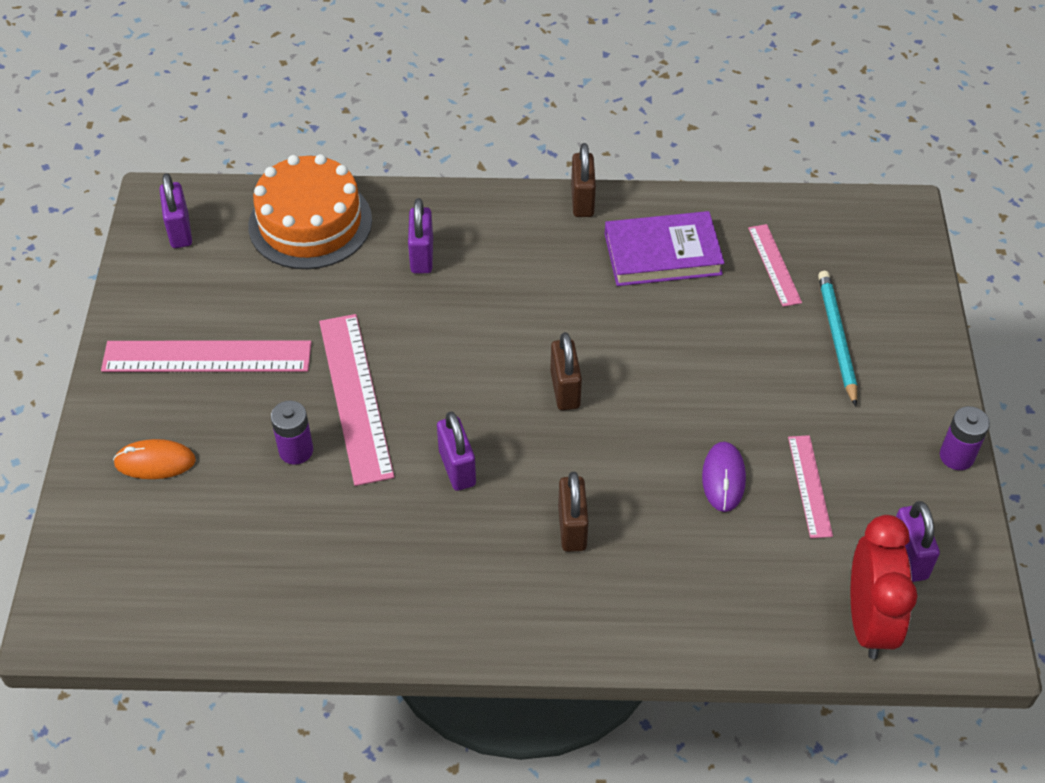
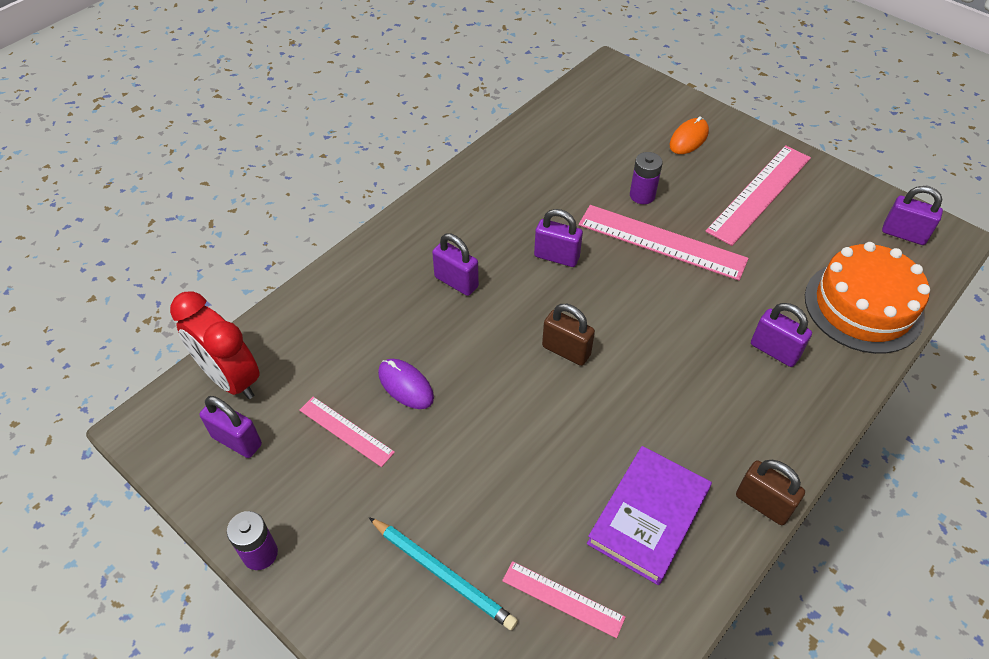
camera: 130 degrees right, 0 degrees up
(572, 528) = (456, 282): brown padlock -> purple padlock

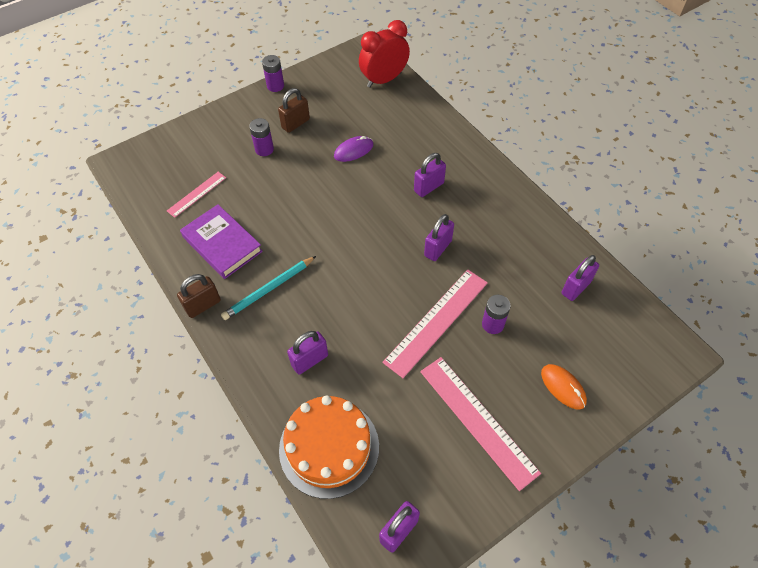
camera: 105 degrees right, 5 degrees up
(237, 441) = (343, 80): purple padlock -> purple padlock (576, 287)
(346, 431) = (332, 122): pink ruler -> none
(431, 519) = (264, 149): none -> purple battery
(443, 573) = (233, 149): turquoise pencil -> turquoise pencil (269, 289)
(566, 350) = (352, 233): brown padlock -> brown padlock (295, 123)

